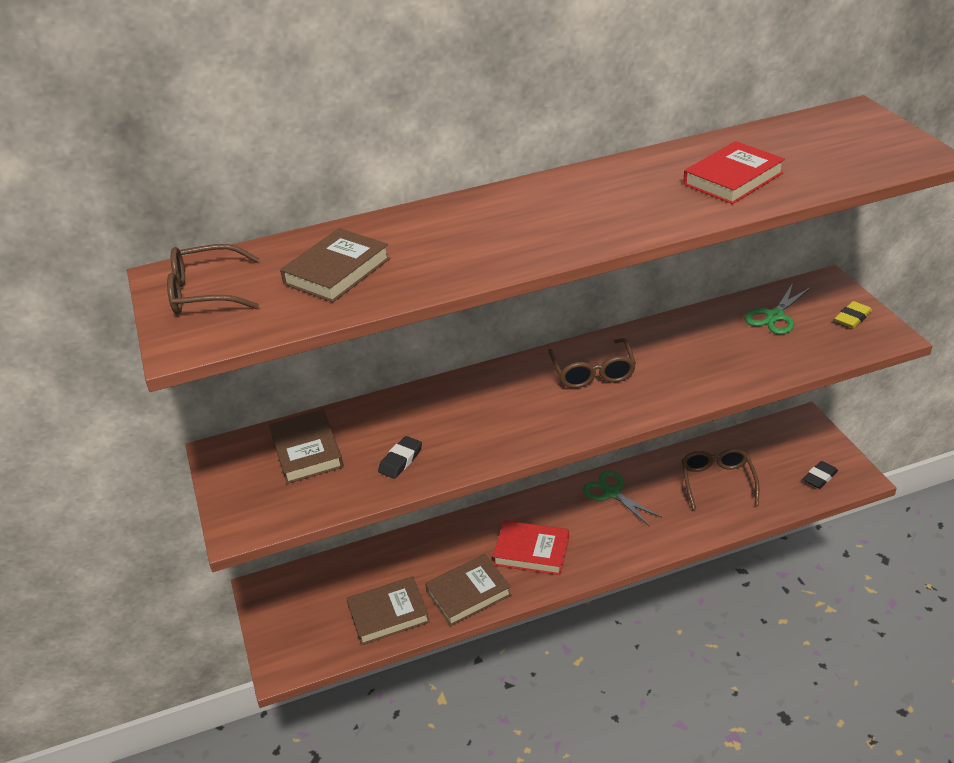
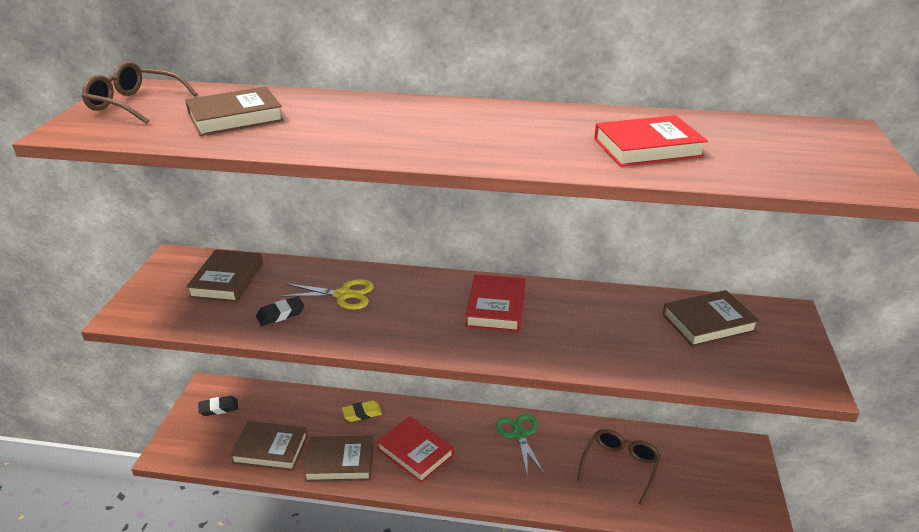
camera: 25 degrees right, 5 degrees down
(441, 417) = (343, 295): none -> yellow scissors
(592, 372) = (496, 307): brown glasses -> red book
(775, 316) = (708, 323): green scissors -> brown book
(820, 477) = (723, 508): black eraser -> black eraser (219, 408)
(852, 318) = (788, 353): yellow eraser -> yellow eraser (362, 413)

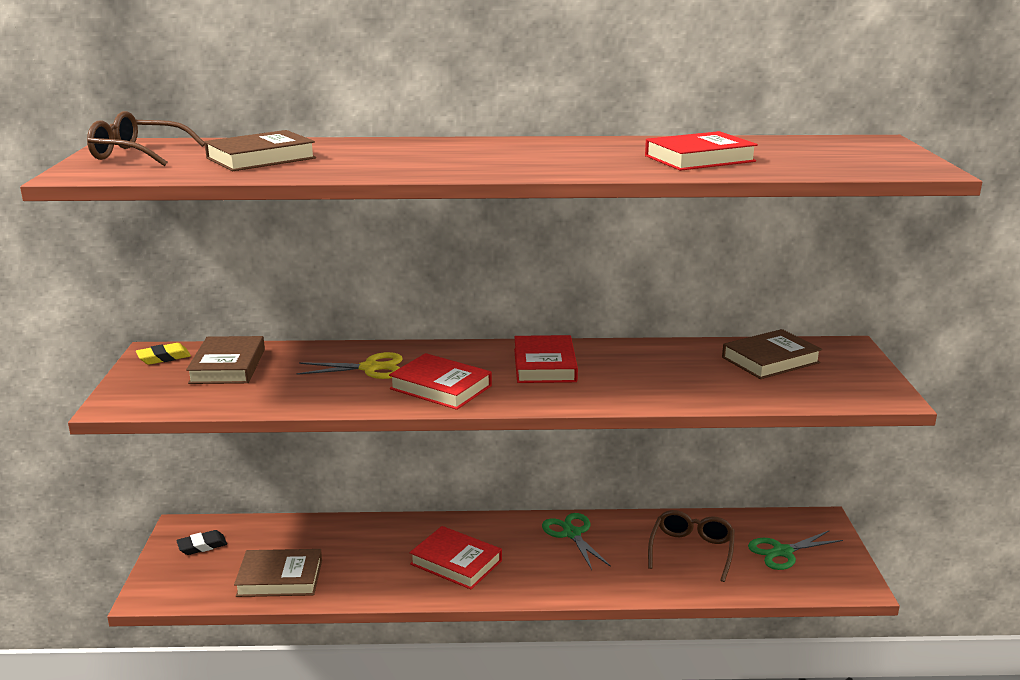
camera: 10 degrees left, 10 degrees down
(280, 314) = (304, 389): black eraser -> none
(340, 462) = (369, 581): brown book -> none
(362, 413) = (382, 533): yellow eraser -> yellow eraser (164, 357)
(396, 325) = (440, 387): none -> red book
(702, 479) = (782, 552): none -> green scissors

